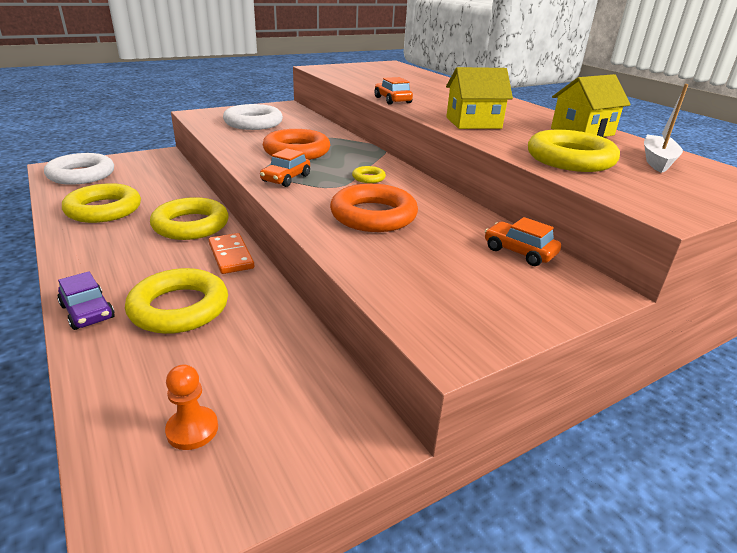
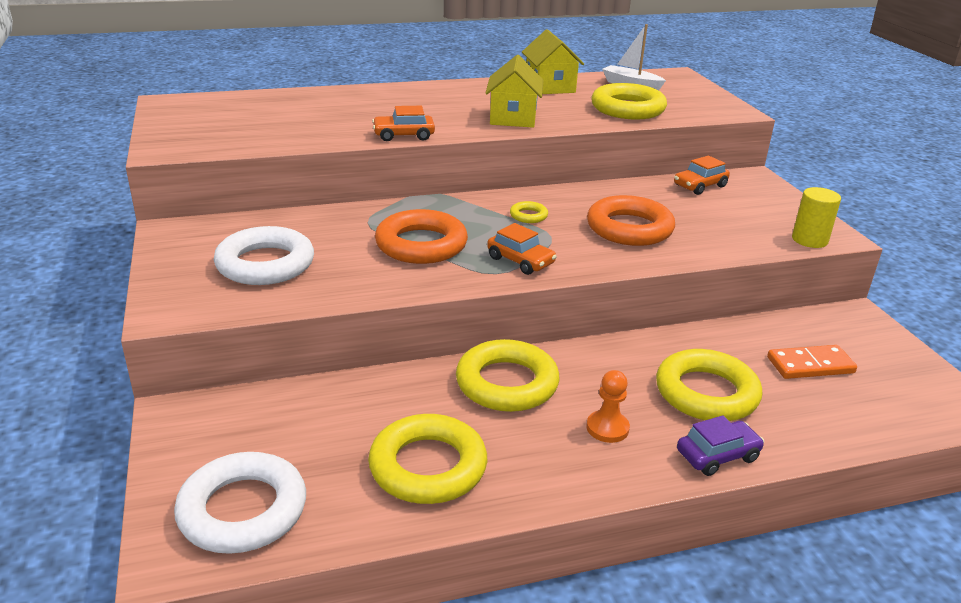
camera: 75 degrees left, 0 degrees up
(192, 429) = (871, 387): orange pawn -> orange pawn (607, 428)
(231, 256) = (597, 356): orange domino -> orange domino (810, 365)
(421, 322) = (809, 240): none -> yellow cylinder

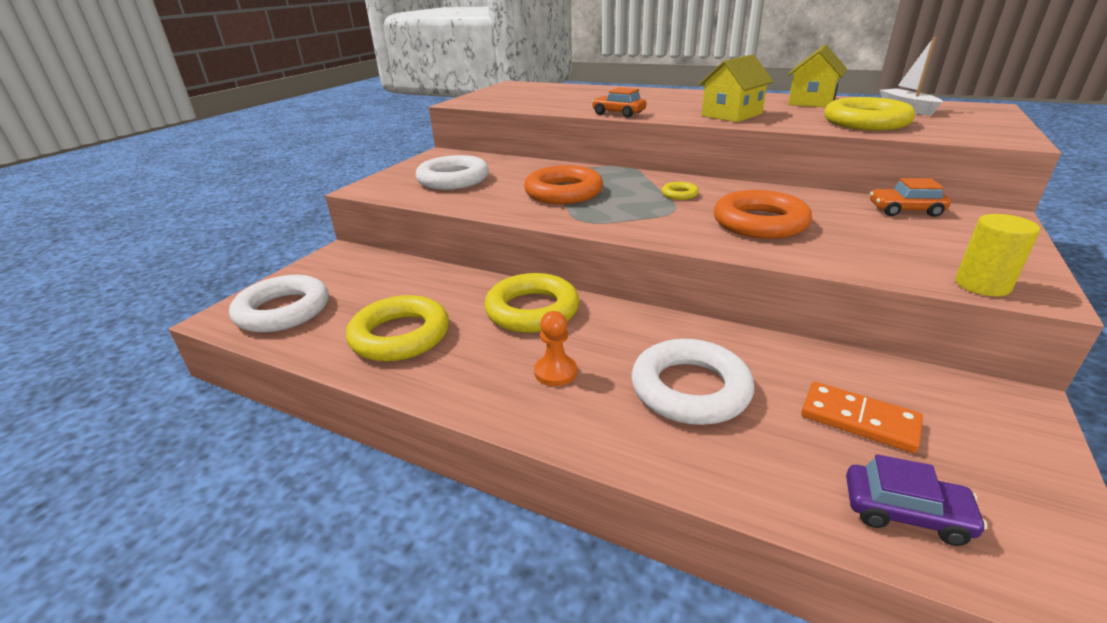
camera: 45 degrees right, 0 degrees up
(520, 261) = (617, 219): orange car -> none
(706, 393) = (690, 389): yellow ring -> white ring
(717, 455) = (617, 441): purple car -> purple car (905, 512)

